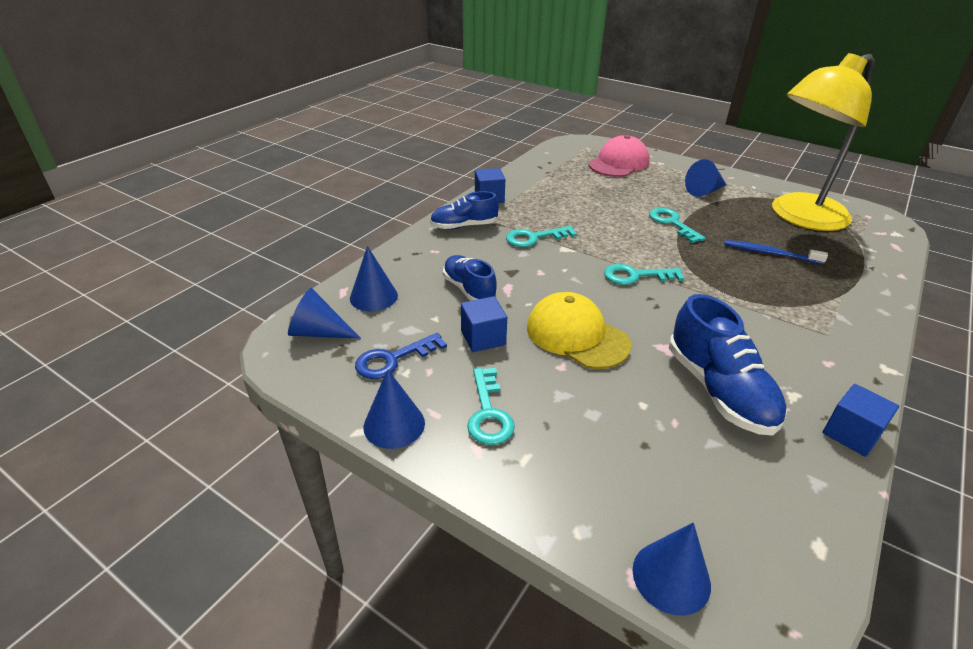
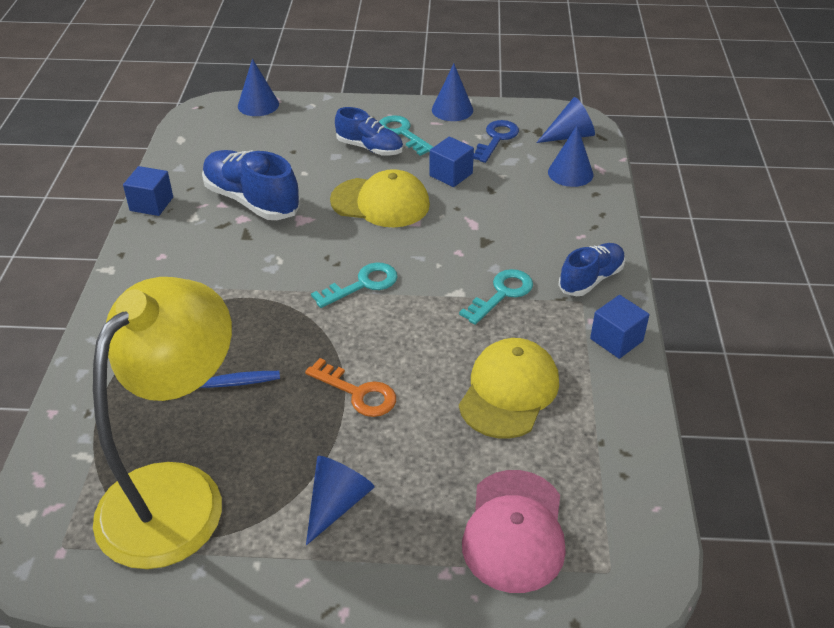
camera: 150 degrees right, 5 degrees up
(469, 289) = (503, 208): blue shoe -> blue shoe (370, 148)
(577, 198) = (509, 391): none -> yellow cap
(672, 223) = (358, 393): turquoise key -> orange key

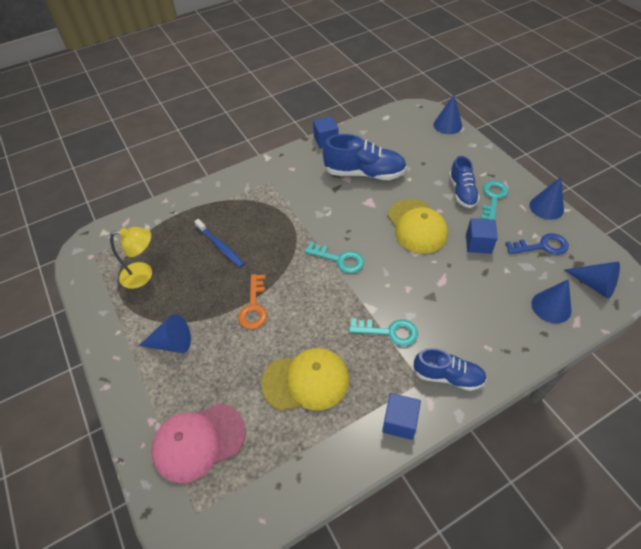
camera: 60 degrees right, 10 degrees up
(177, 493) = (143, 275): yellow lamp -> yellow lamp, size x0.48
(251, 200) = (364, 173): blue shoe -> blue shoe turned 90 degrees clockwise

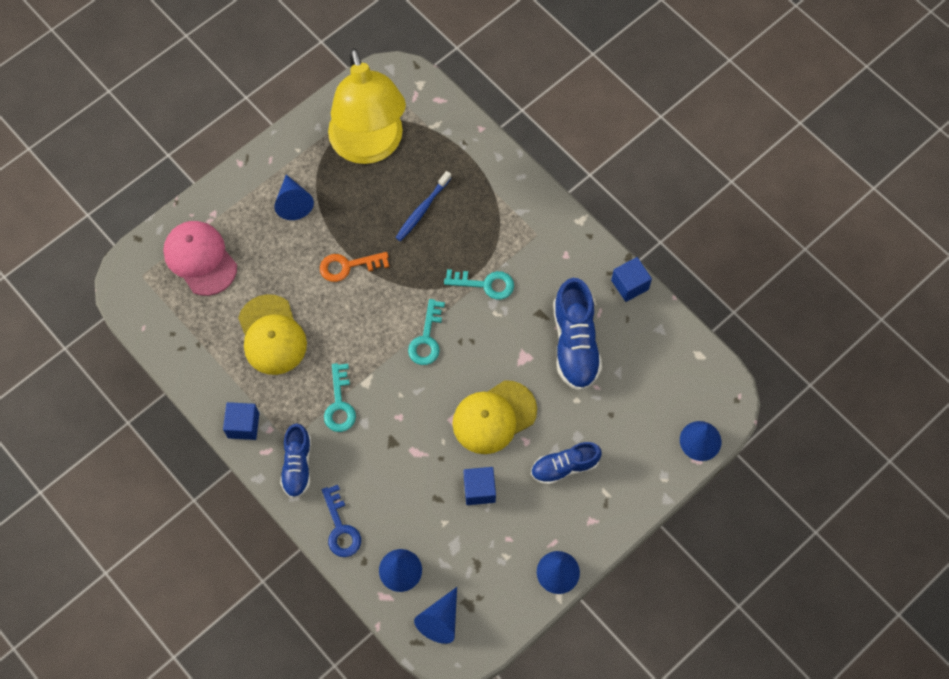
camera: 75 degrees right, 15 degrees up
(143, 275) = (369, 146): yellow lamp -> yellow lamp, size x2.09
(493, 198) = (561, 506): turquoise key -> turquoise key (485, 284)
(542, 246) = (489, 564): blue key -> blue key (341, 528)

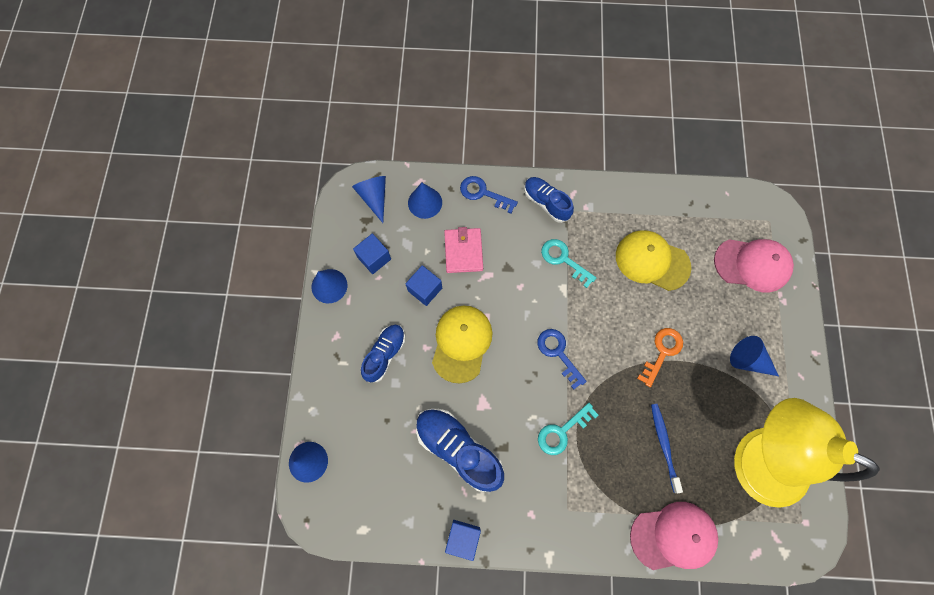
camera: 135 degrees right, 5 degrees up
(243, 425) = (602, 195): blue cube -> blue cube (374, 258)
(414, 491) = (463, 251): none -> pink wallet
(426, 339) = (558, 353): turquoise key -> blue key
(482, 156) = (673, 536): none -> pink cap

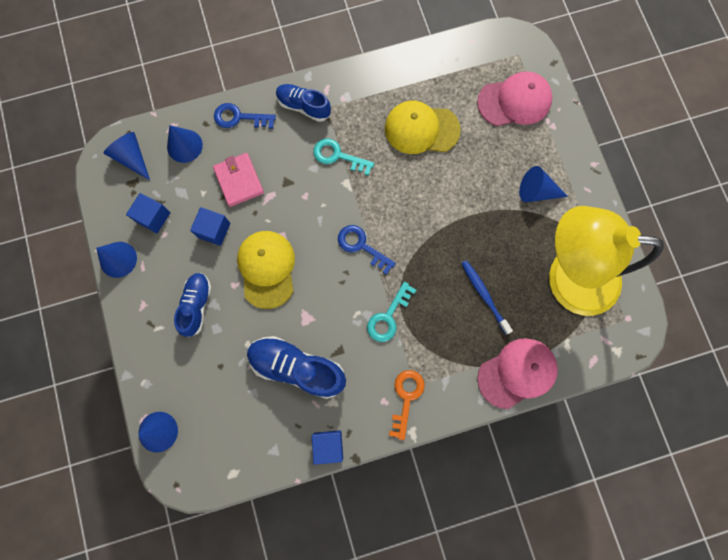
camera: 20 degrees left, 5 degrees up
(662, 352) = (457, 211): orange key -> orange key (406, 398)

